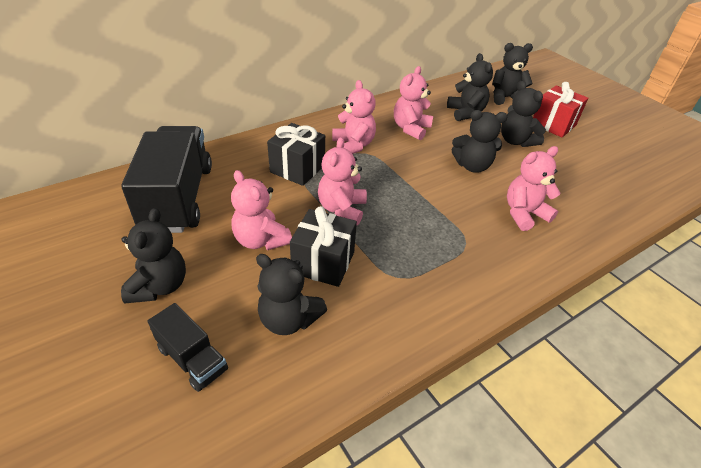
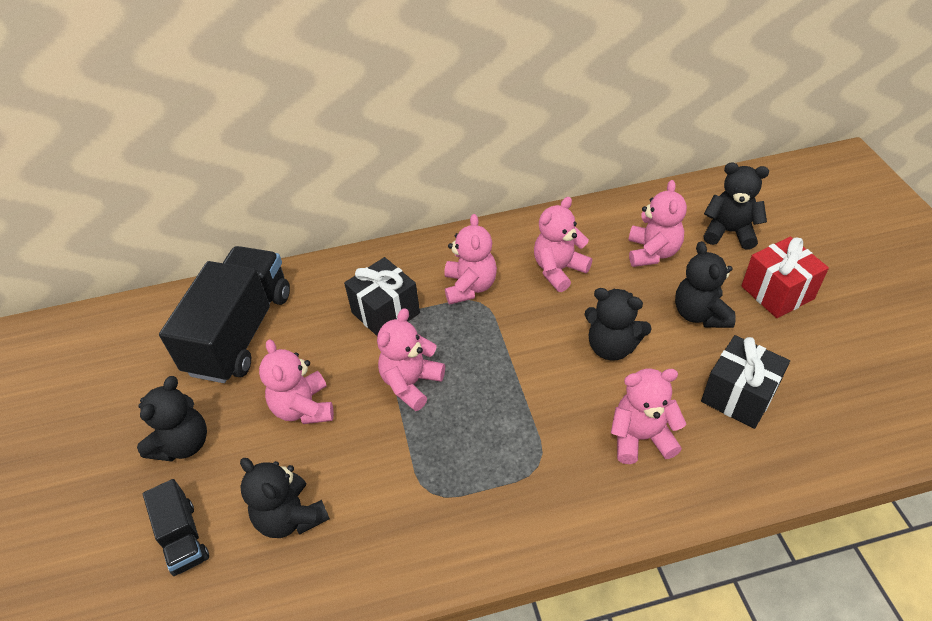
camera: 25 degrees right, 5 degrees up
(323, 262) = (357, 453): black gift -> black gift (738, 396)
(465, 113) = (652, 252): black teddy bear -> pink teddy bear

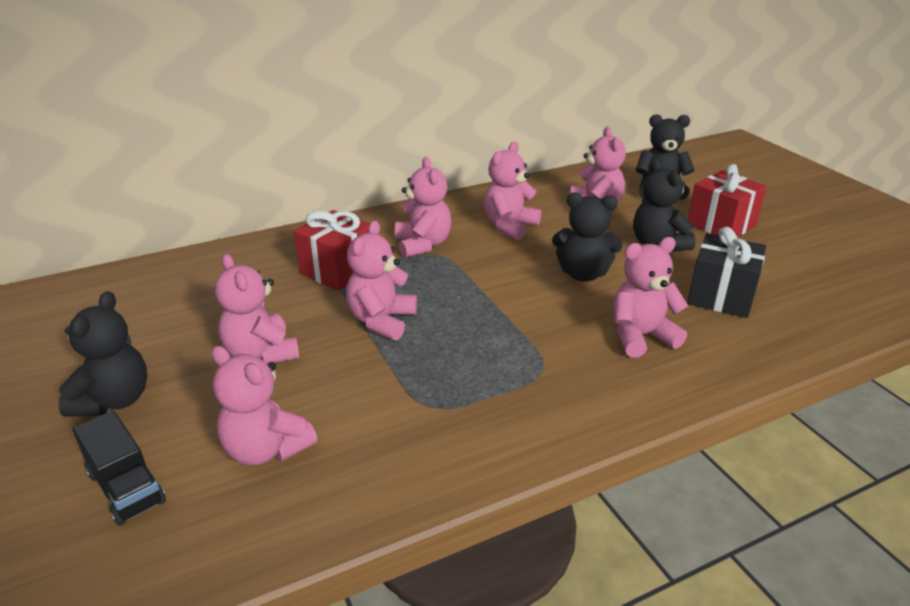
camera: 15 degrees left, 15 degrees down
(240, 332) = (172, 300): black truck -> none
(291, 517) = (266, 449): black teddy bear -> pink teddy bear
(385, 313) = (338, 270): black gift -> red gift

